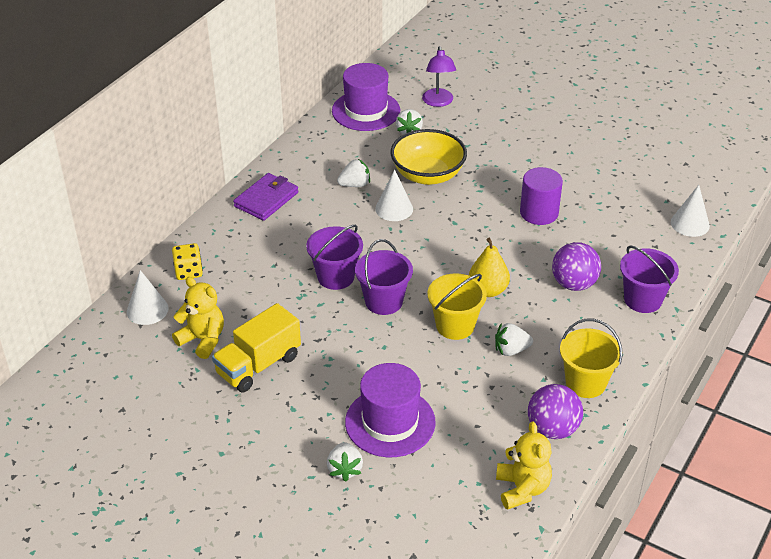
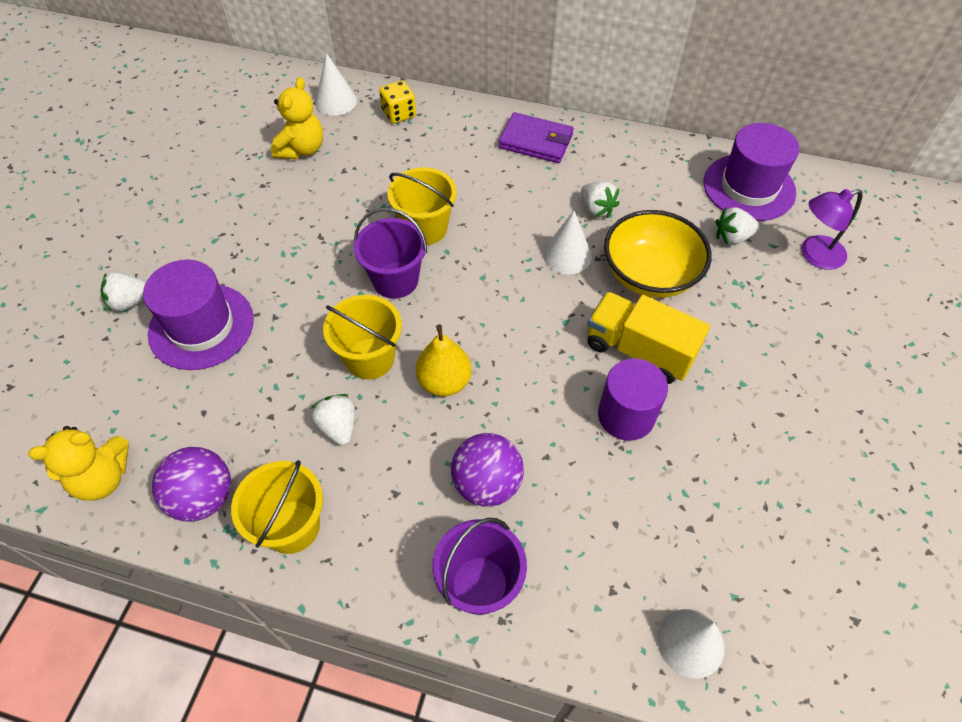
camera: 75 degrees right, 15 degrees up
(258, 365) = (273, 198): yellow truck -> yellow truck (639, 350)
(336, 277) = (425, 228): purple bucket -> yellow bucket

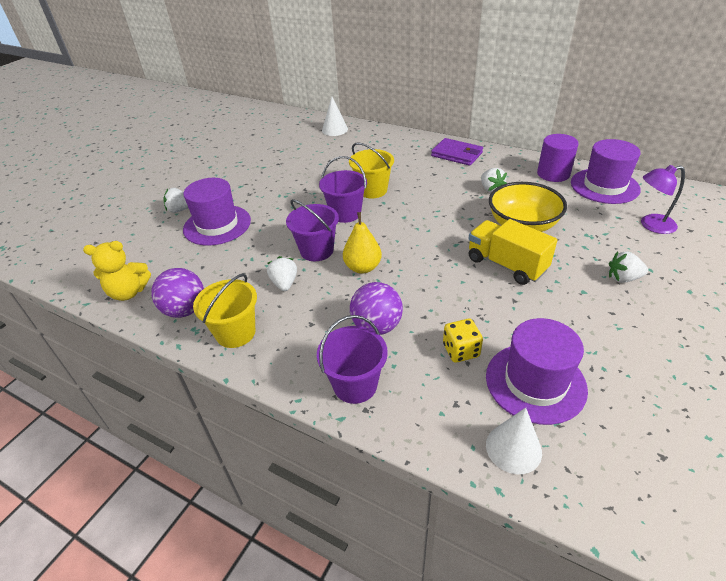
camera: 15 degrees right, 15 degrees down
(302, 149) = (307, 149): yellow teddy bear -> none
(370, 358) = (316, 250): yellow bucket -> purple bucket
(399, 114) = (371, 137): yellow dice -> yellow dice (461, 350)
(567, 255) = (465, 210): white cone -> none
(626, 415) = (489, 300): purple cylinder -> purple cylinder (553, 174)
(702, 540) = (535, 382): none -> purple hat
(732, 237) = (588, 211): white strawberry -> white strawberry (623, 278)

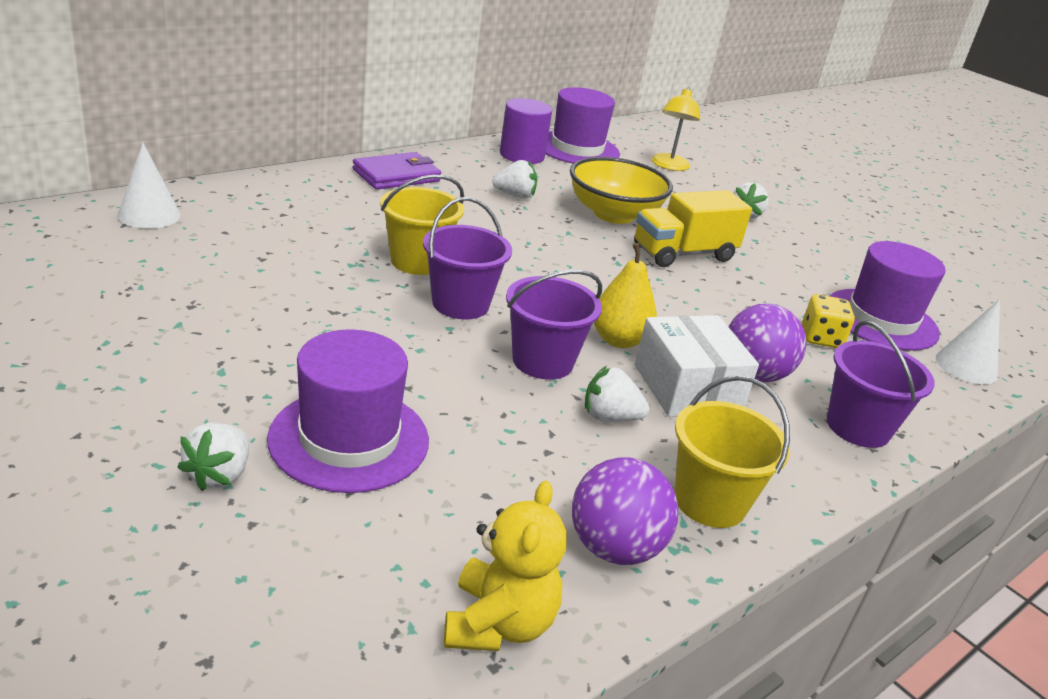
camera: 75 degrees left, 10 degrees down
(336, 303) = (687, 388): none -> white box
(651, 225) = (669, 166): purple lamp -> yellow lamp

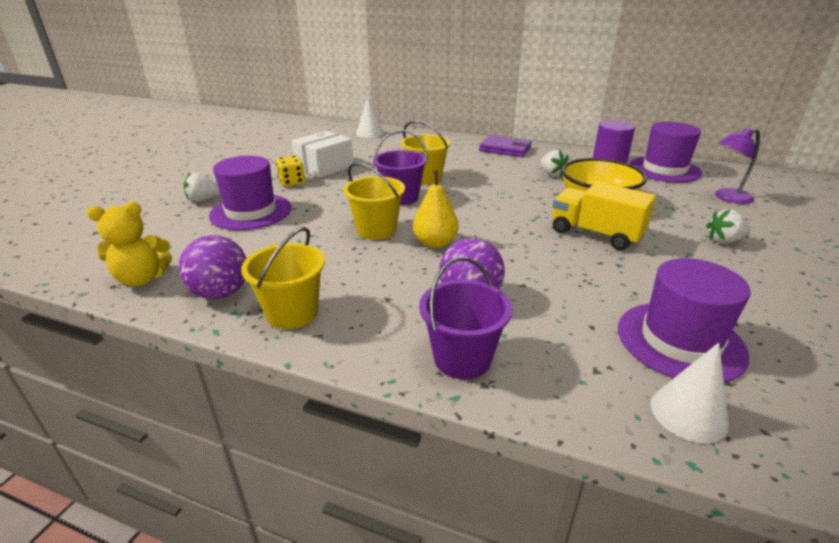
camera: 65 degrees right, 0 degrees up
(542, 361) = (376, 230): purple bucket -> yellow bucket
(609, 417) = (345, 261): white strawberry -> none
(669, 166) = (727, 197): yellow lamp -> purple lamp
(687, 388) = (413, 277): white box -> white box (324, 167)
(821, 338) = (579, 315): yellow dice -> yellow dice (292, 182)

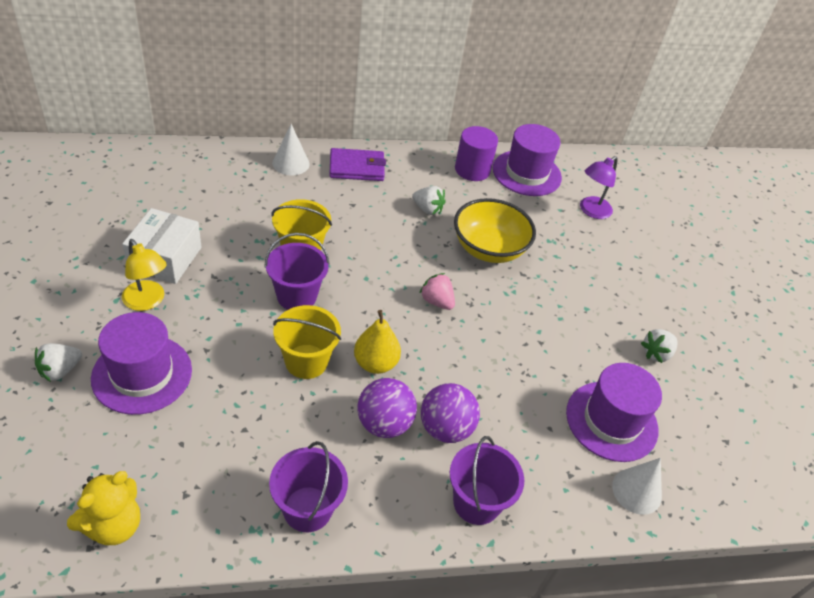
camera: 35 degrees left, 15 degrees up
(221, 293) = (218, 511): purple ball -> purple ball (384, 423)
(292, 182) = (147, 301): yellow dice -> yellow lamp
(292, 313) = (307, 509): yellow bucket -> purple bucket
(370, 133) = (171, 164): white cone -> white cone (291, 163)
(522, 221) = (437, 301): none -> pink strawberry
(595, 234) = (507, 303): yellow truck -> none
(724, 241) = (606, 281): white strawberry -> white strawberry (656, 353)

